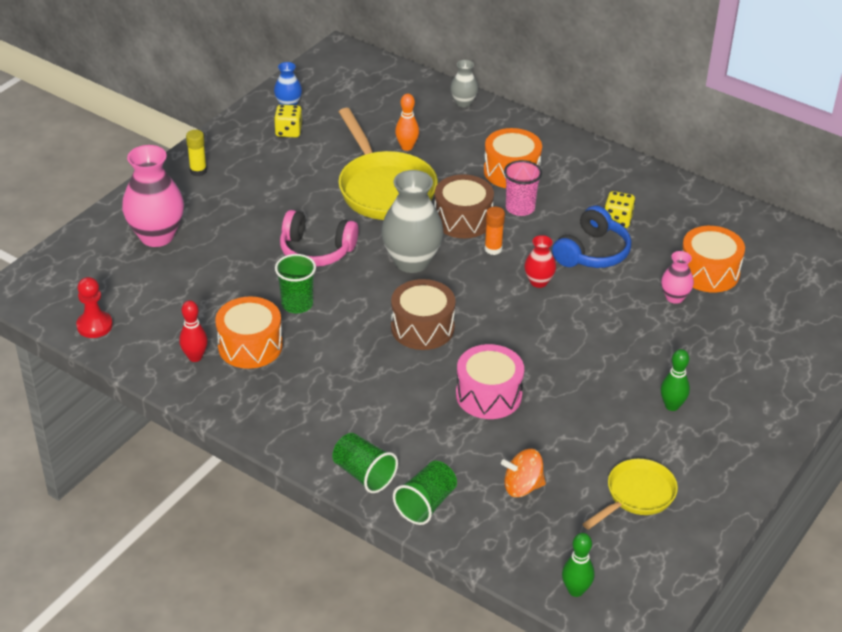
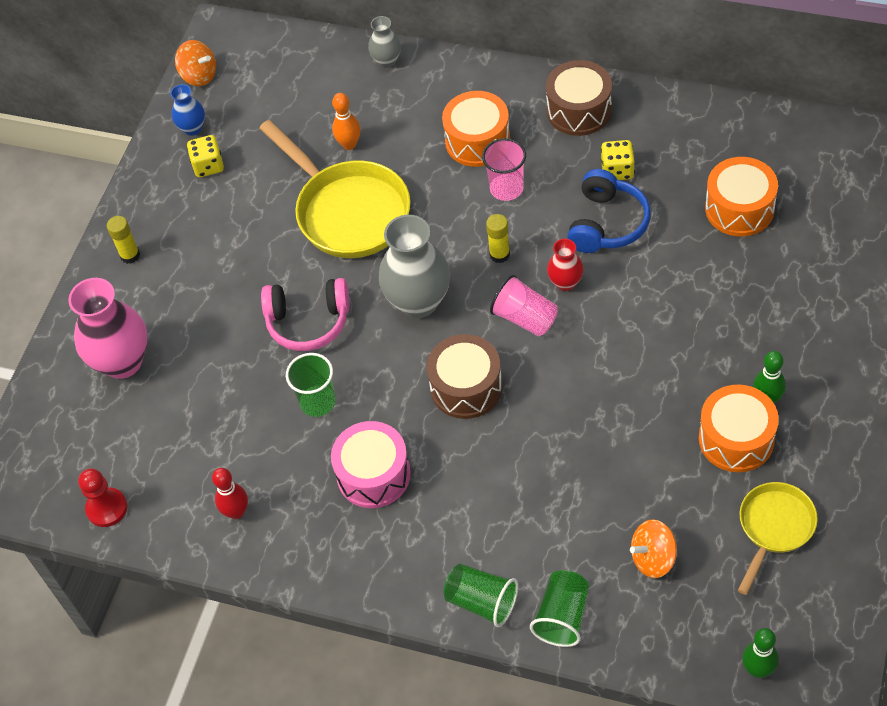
camera: 10 degrees left, 15 degrees up
(250, 346) = (290, 476): orange drum -> orange drum (736, 439)
(311, 74) = (199, 75): none -> orange spinning top
(463, 219) = (451, 225): brown drum -> brown drum (579, 110)
(488, 395) = (571, 452): pink drum -> pink drum (373, 475)
(493, 249) = (499, 254): orange glue stick -> yellow glue stick
(493, 296) = (525, 318): none -> pink cup
(674, 297) = (716, 255): pink vase -> none

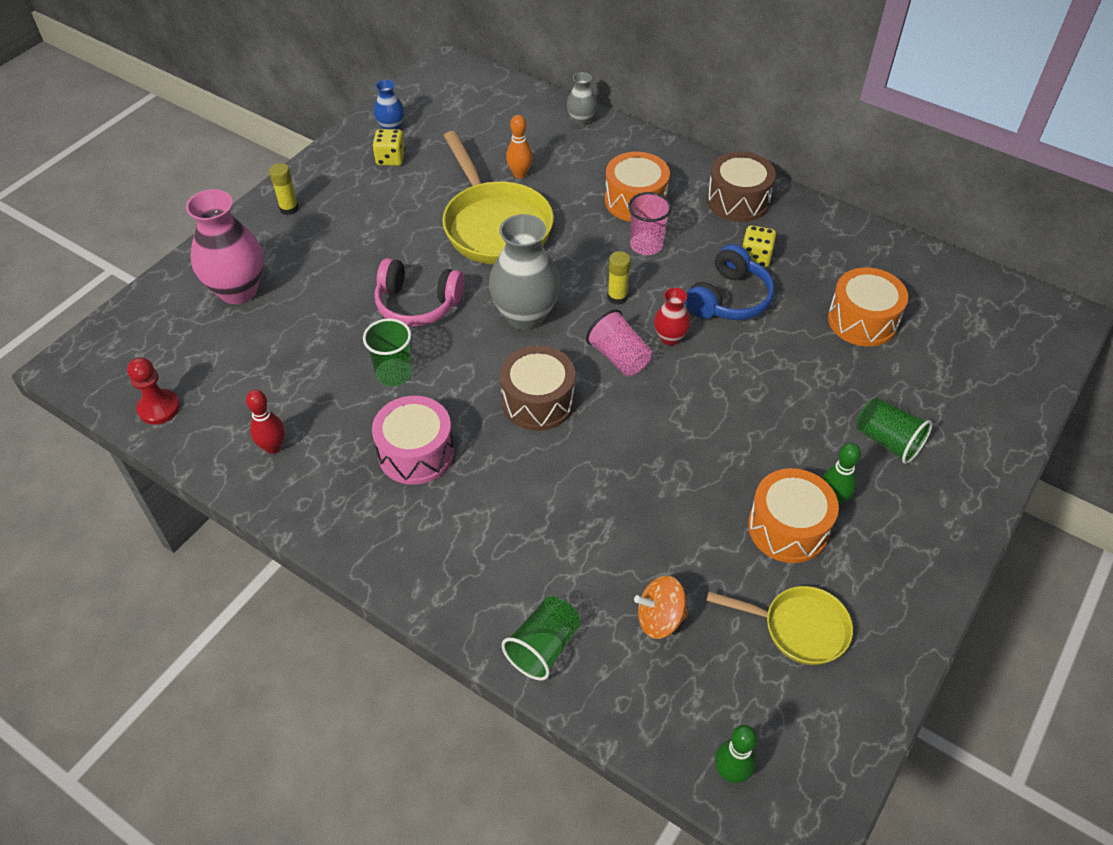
camera: 10 degrees right, 5 degrees down
(199, 75) = (416, 91): orange spinning top -> none
(482, 601) = (468, 605): green cup -> green cup (887, 441)
(774, 528) = (798, 628): yellow pan -> yellow pan turned 60 degrees clockwise

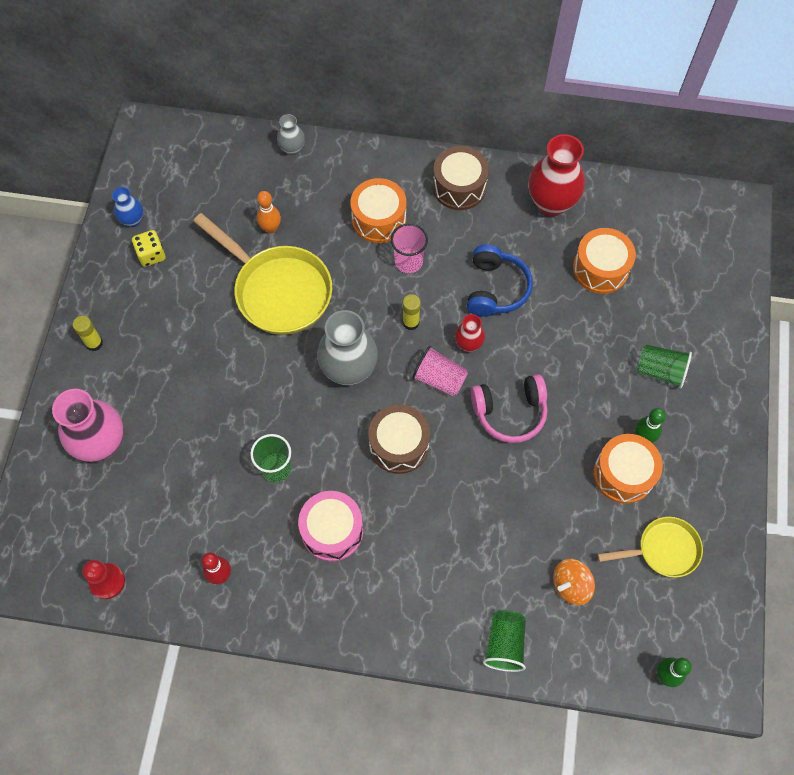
camera: 25 degrees left, 15 degrees up
(417, 304) = (258, 394): pink headphones -> pink headphones (510, 412)
(755, 258) = (497, 240): yellow dice -> none
(835, 245) = (551, 203): none -> red vase

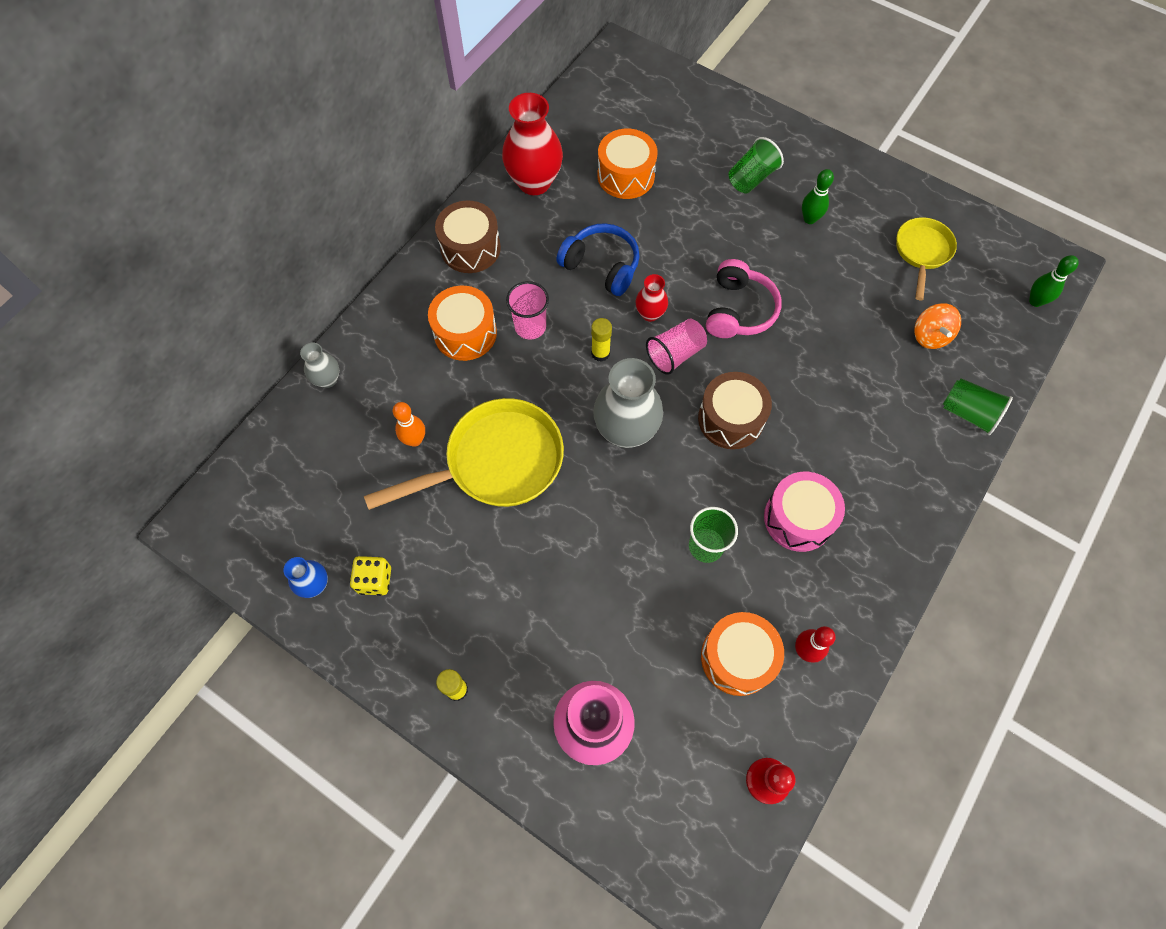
camera: 65 degrees left, 0 degrees up
(623, 474) = (839, 249): orange drum -> orange drum (737, 658)

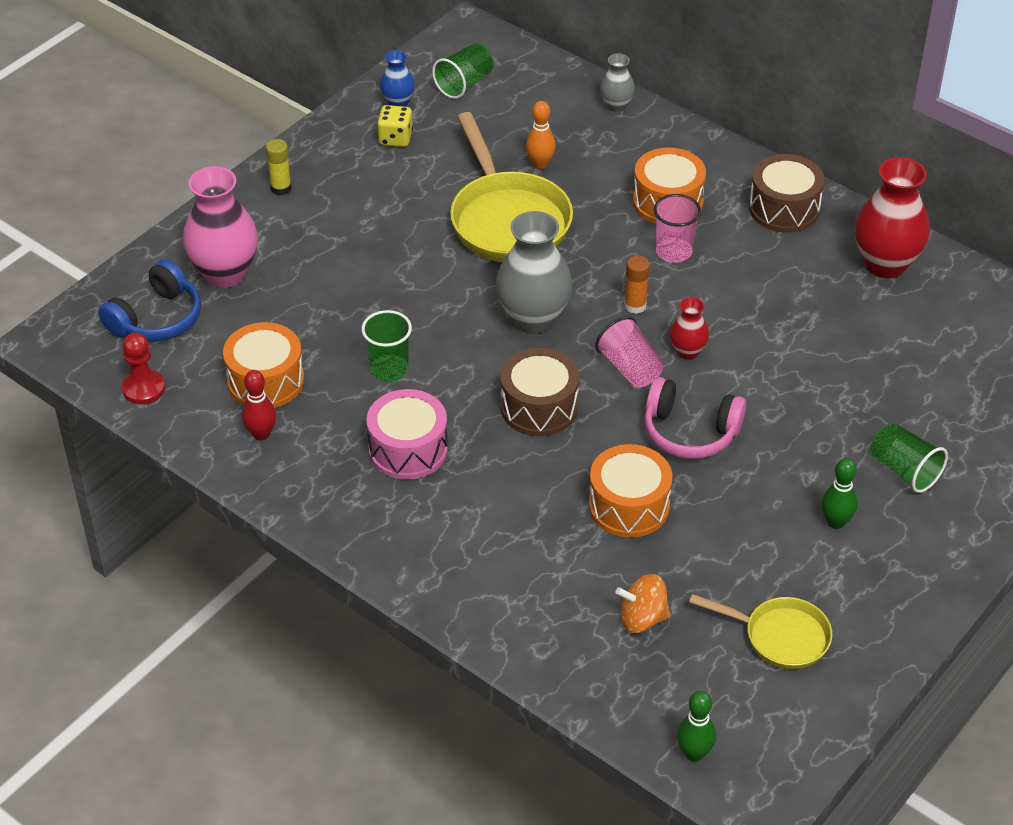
camera: 95 degrees right, 20 degrees down
(600, 353) = (635, 306): yellow glue stick -> orange glue stick
(601, 266) = (757, 315): blue headphones -> blue headphones (156, 318)
(626, 176) = (901, 347): orange drum -> orange drum (629, 506)
(968, 413) = (524, 635): green cup -> green cup (464, 84)

